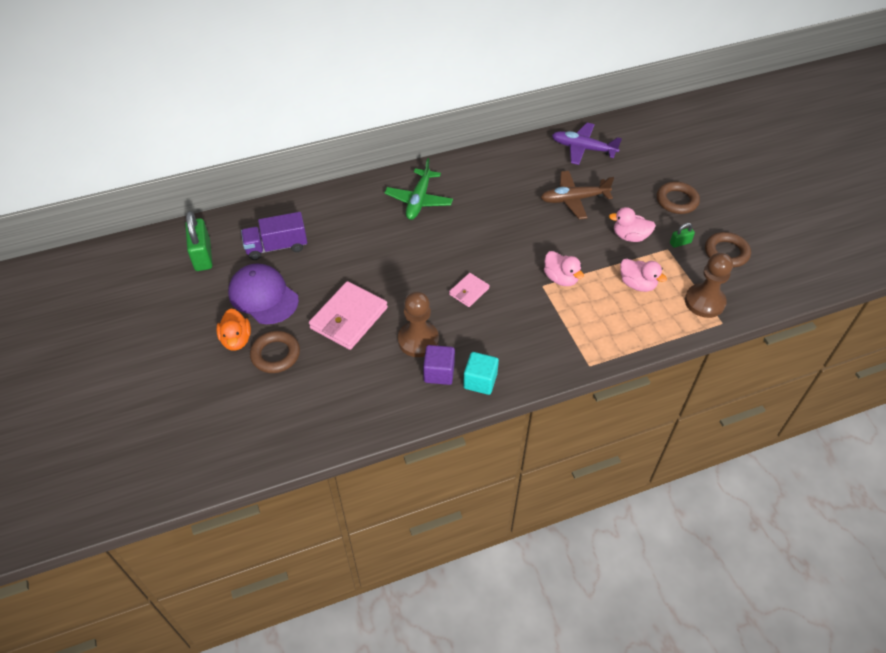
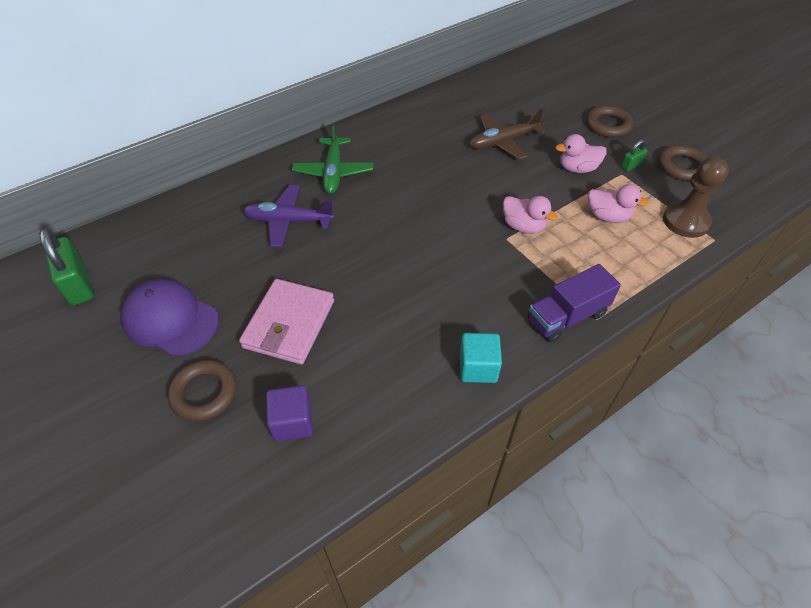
camera: 15 degrees left, 0 degrees up
(236, 340) = (145, 385): orange duck -> none
(276, 247) = (174, 255): purple truck -> purple truck (567, 317)
(418, 340) = (384, 333): brown pawn -> none
(439, 373) = (424, 368): purple cube -> purple cube (292, 422)
(469, 291) = (425, 261): pink wallet -> none
(583, 148) = (491, 91): purple plane -> purple plane (288, 221)

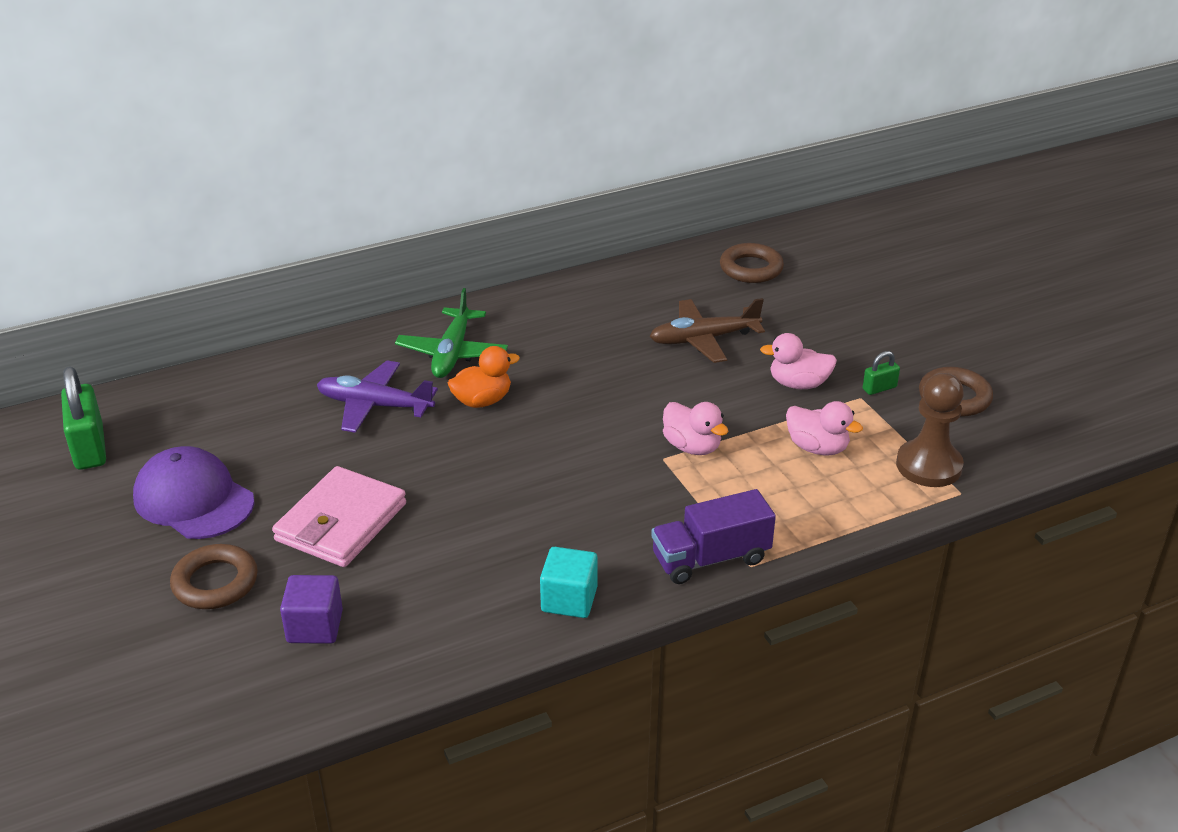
camera: 10 degrees right, 15 degrees down
(365, 208) = (482, 401): none -> orange duck
(608, 125) = (867, 333): brown ring -> brown ring (751, 268)

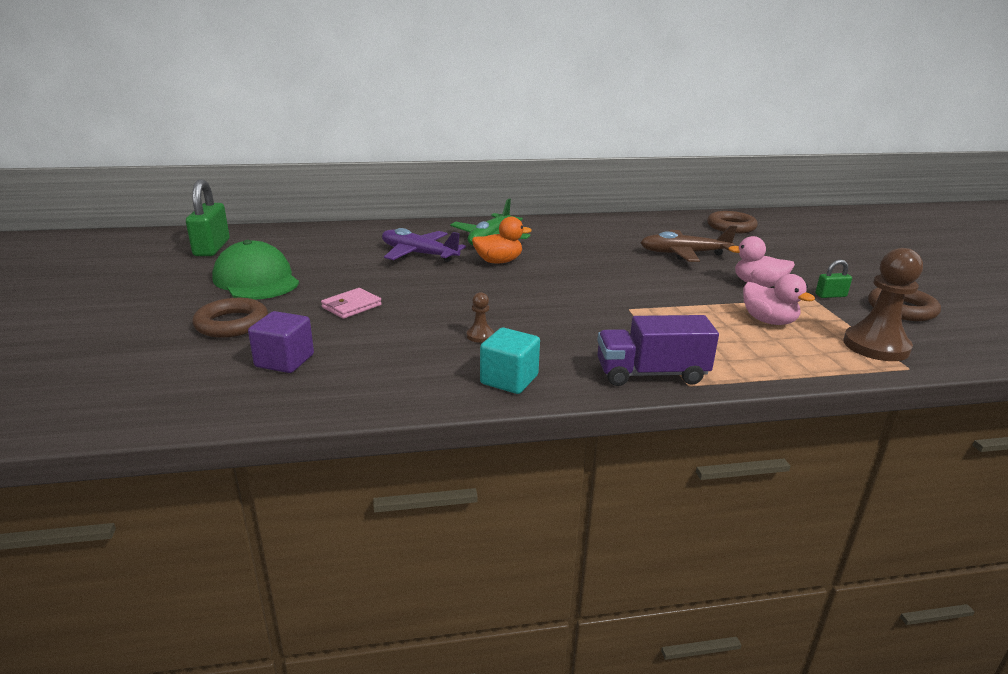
camera: 15 degrees right, 10 degrees down
(193, 499) = (256, 280): purple cap -> green cap
(341, 522) = (351, 306): pink wallet -> pink wallet, size x0.53
(513, 540) = (480, 336): none -> brown pawn
(692, 447) = (656, 306): pink duck -> none

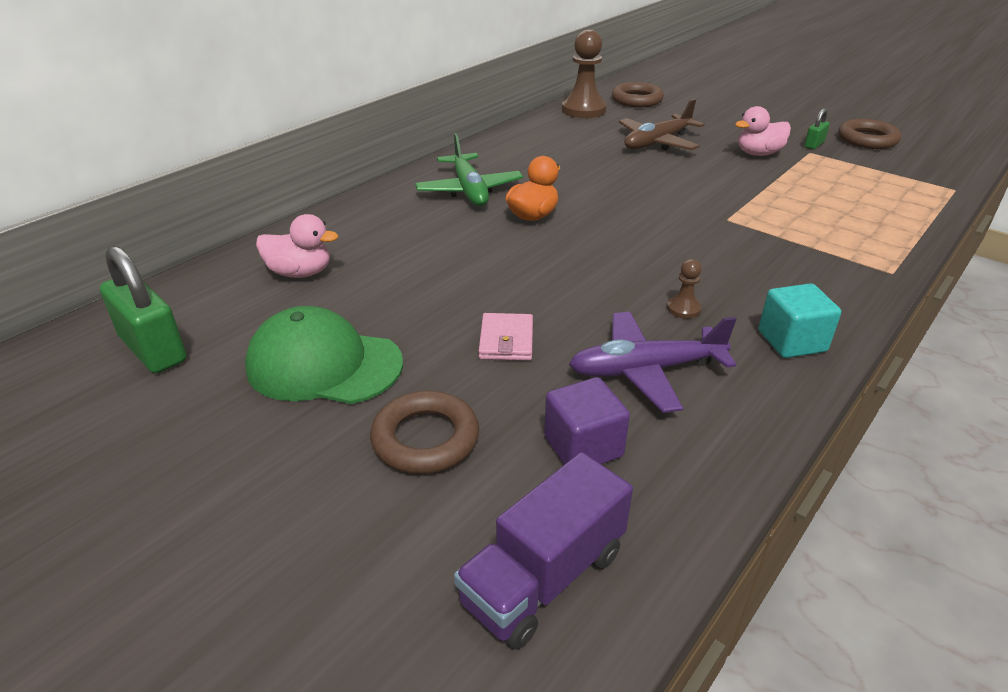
camera: 40 degrees left, 10 degrees up
(418, 254) = (438, 241): purple plane -> purple plane (645, 370)
(651, 374) = (857, 276): purple truck -> purple truck (543, 577)
(768, 321) = (825, 186): pink duck -> pink duck (300, 273)
(876, 346) = (911, 179): brown pawn -> brown pawn (583, 110)

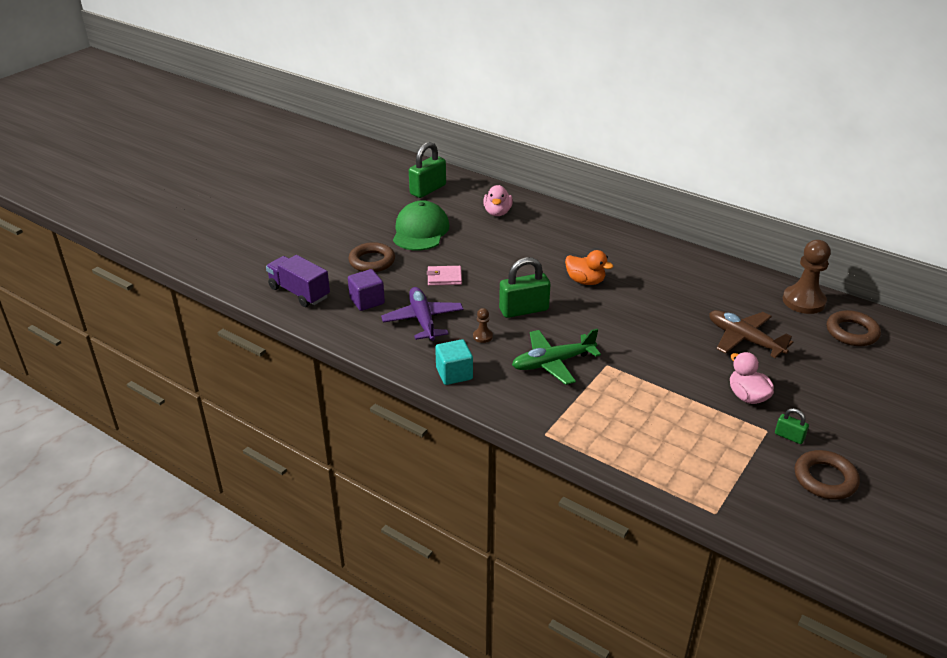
camera: 85 degrees right, 0 degrees up
(469, 190) = (614, 255): green plane -> green plane (552, 363)
(607, 268) = (524, 310): none -> green padlock

